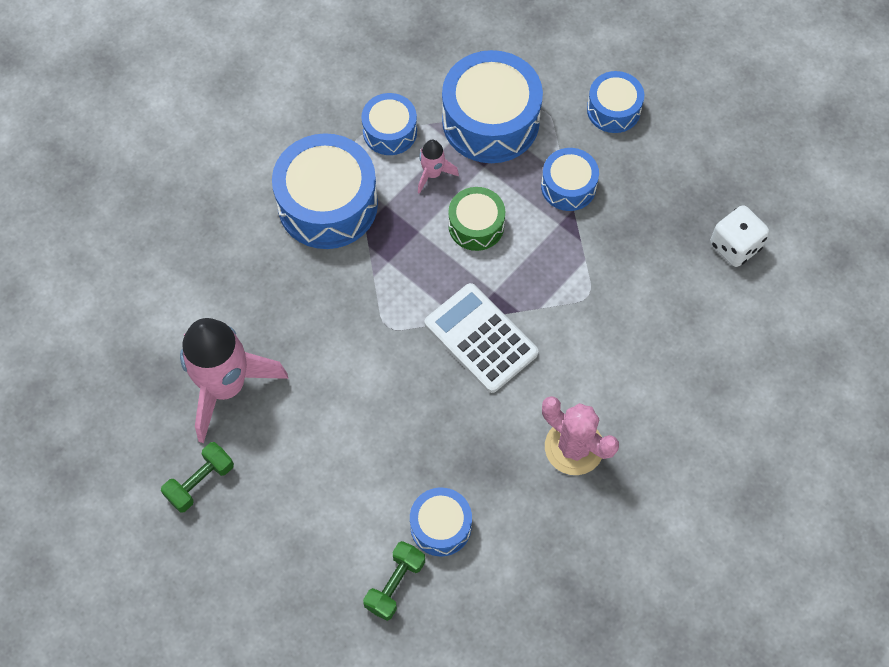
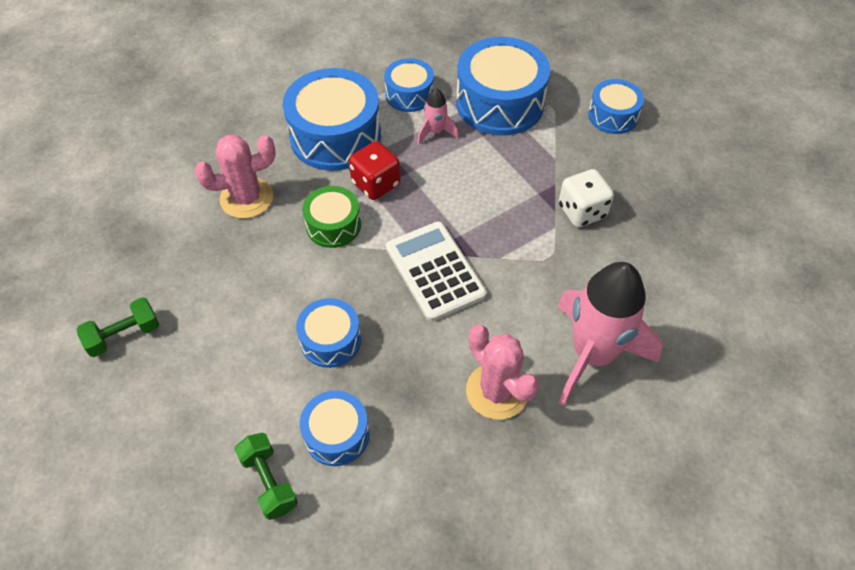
camera: 15 degrees right, 10 degrees down
(226, 386) = (185, 259): pink rocket -> pink rocket (592, 355)
(261, 302) = (246, 198): none -> pink cactus
(390, 253) = (376, 184): none -> red dice
(395, 584) = (269, 481): green dumbbell -> green dumbbell turned 75 degrees counterclockwise
(476, 225) = (461, 179): green drum -> green drum (333, 225)
(568, 186) = (555, 165): blue drum -> blue drum (331, 340)
(735, 246) = (705, 246): white dice -> white dice (582, 211)

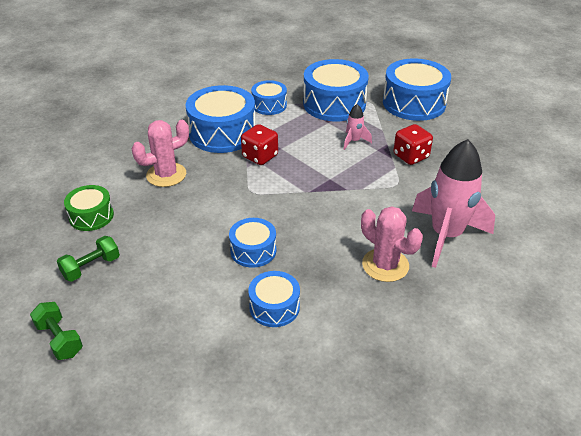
camera: 10 degrees left, 15 degrees down
(269, 481) = (230, 343): green dumbbell -> green dumbbell (59, 339)
(333, 225) = (235, 183): green drum -> green drum (91, 216)
(435, 132) = (294, 124): pink rocket -> pink rocket (354, 141)
(435, 271) = (318, 201): white calculator -> none
(582, 211) = (411, 156): white dice -> red dice
(613, 116) = (414, 103): blue drum -> blue drum, size x1.80

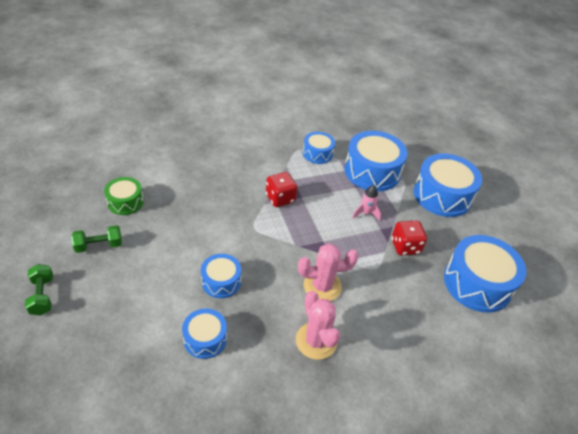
camera: 20 degrees right, 5 degrees up
(166, 175) = (199, 187): pink cactus -> pink cactus (322, 286)
(222, 133) = (265, 166): blue drum -> blue drum (477, 283)
(446, 236) = (386, 336): pink rocket -> none

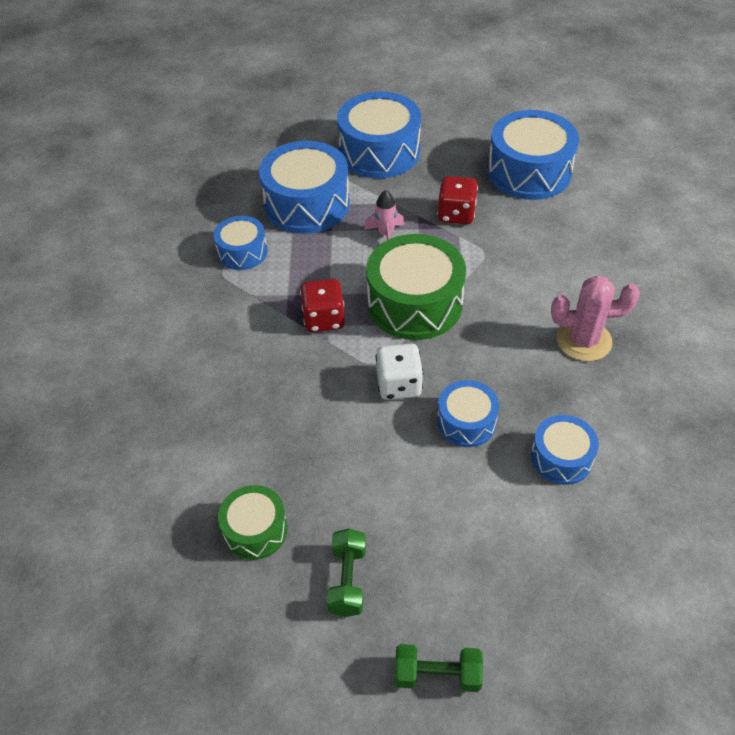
camera: 65 degrees left, 5 degrees up
(240, 243) = (399, 385): none -> white dice
(311, 238) = (415, 303): none -> green drum
(322, 286) = (500, 313): pink cactus -> none

